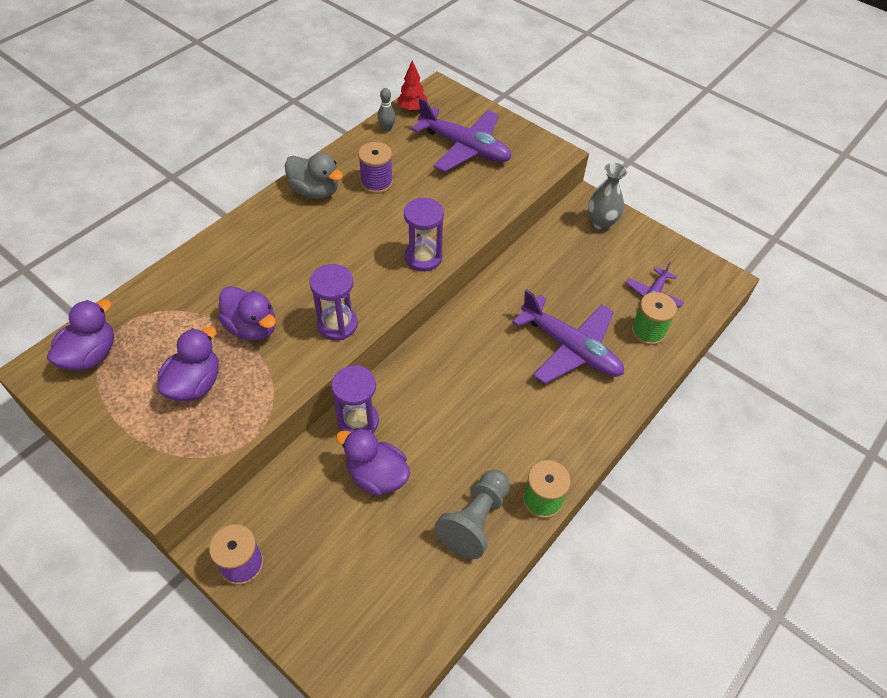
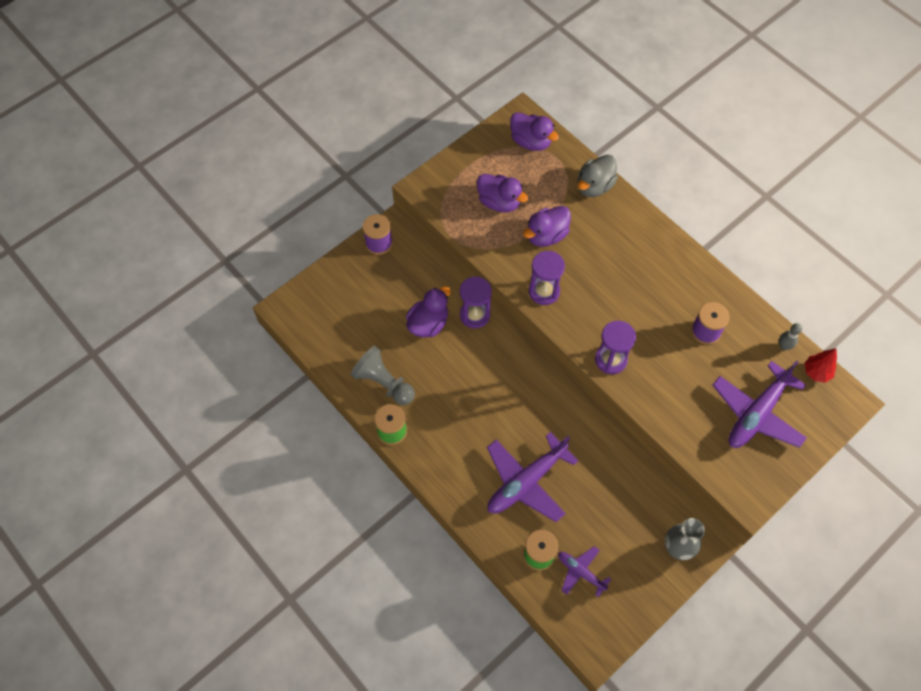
camera: 100 degrees right, 10 degrees up
(315, 191) = (694, 282): grey duck -> grey duck (594, 186)

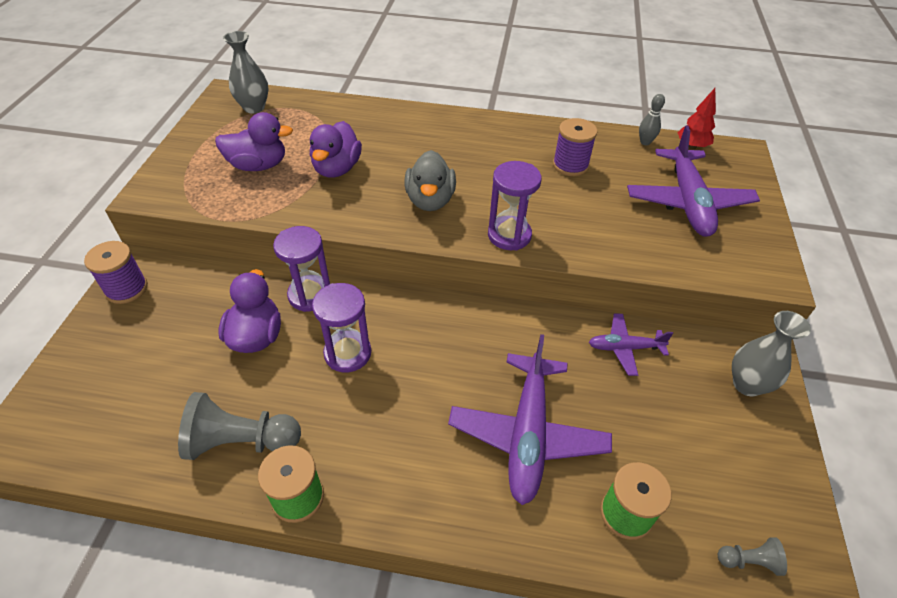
camera: 40 degrees left, 15 degrees down
(531, 141) = (254, 107): purple duck -> grey vase
(544, 291) = (378, 215): purple hourglass -> purple hourglass (347, 353)
(576, 618) = (748, 561): none -> grey pawn
(580, 572) = (690, 494): purple plane -> purple plane (624, 348)
(594, 186) = (352, 112): grey duck -> grey duck (430, 200)

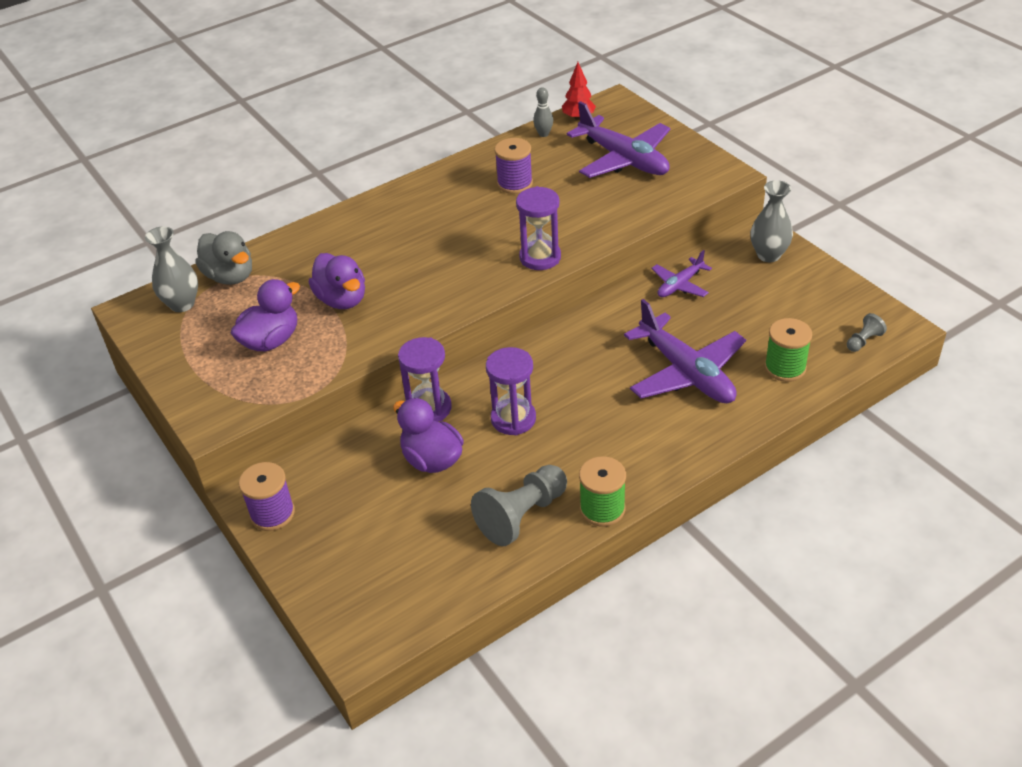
camera: 40 degrees left, 5 degrees down
(430, 200) = (451, 273): grey duck -> grey duck (230, 276)

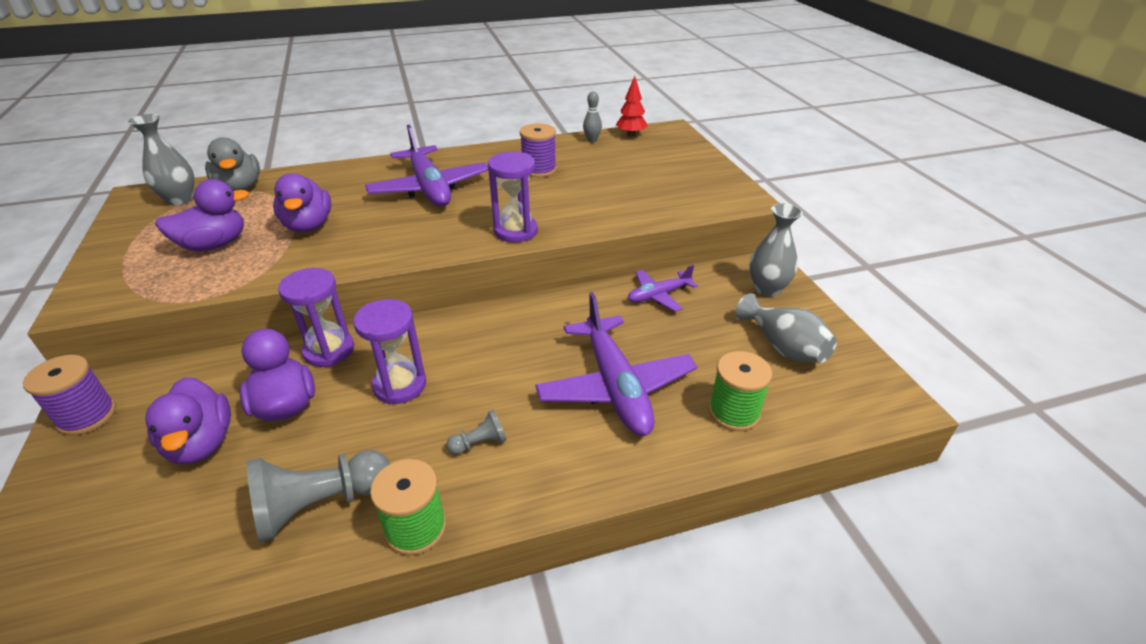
camera: 15 degrees right, 5 degrees down
(390, 504) = (201, 443): none -> purple duck
(623, 159) = (651, 171): purple plane -> purple plane (429, 188)
(801, 305) = (783, 347): none -> grey vase
(863, 341) = (845, 406): grey pawn -> grey pawn (480, 443)

